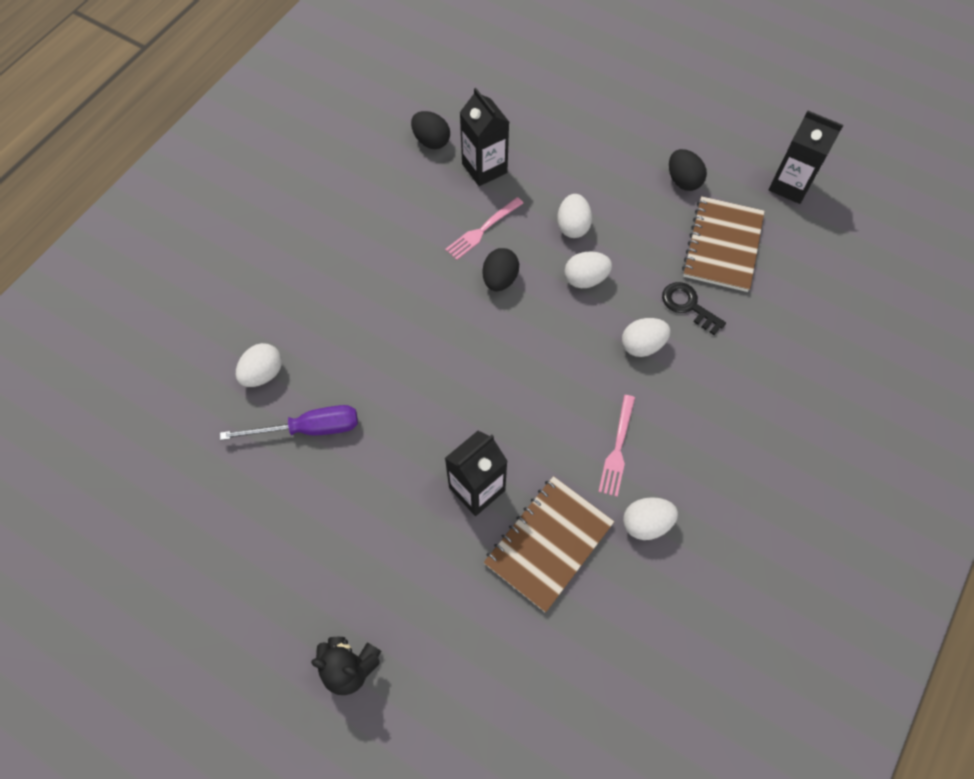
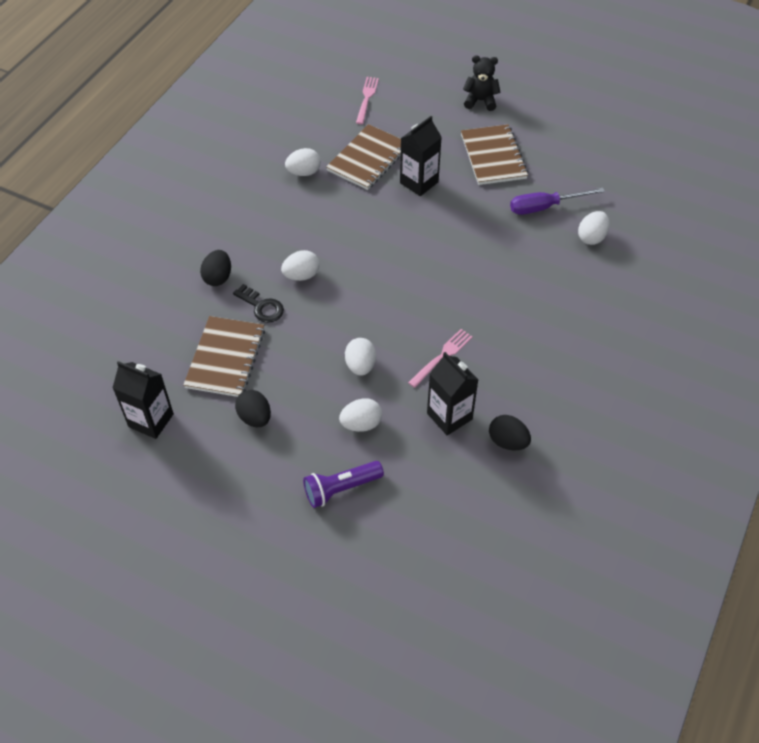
camera: 175 degrees right, 10 degrees down
(357, 532) = (493, 156): none -> brown notebook
(500, 279) = (421, 316): black egg -> black egg (218, 277)
(585, 279) = (348, 321): white egg -> white egg (361, 424)
(595, 112) = (341, 489): none -> purple flashlight
(617, 449) = (322, 210): pink fork -> pink fork (367, 98)

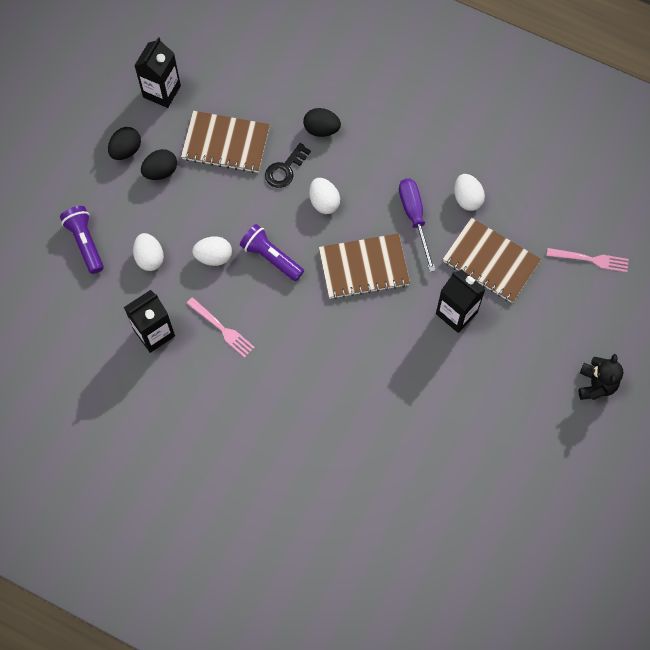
camera: 90 degrees right, 15 degrees up
(362, 317) = (271, 257): none -> purple flashlight
(493, 156) = (501, 393): brown notebook -> brown notebook (364, 267)
(507, 441) = (124, 382): black egg -> black egg (126, 150)
(545, 207) = (423, 443): purple screwdriver -> purple screwdriver (414, 218)
(591, 237) = (378, 489): white egg -> none

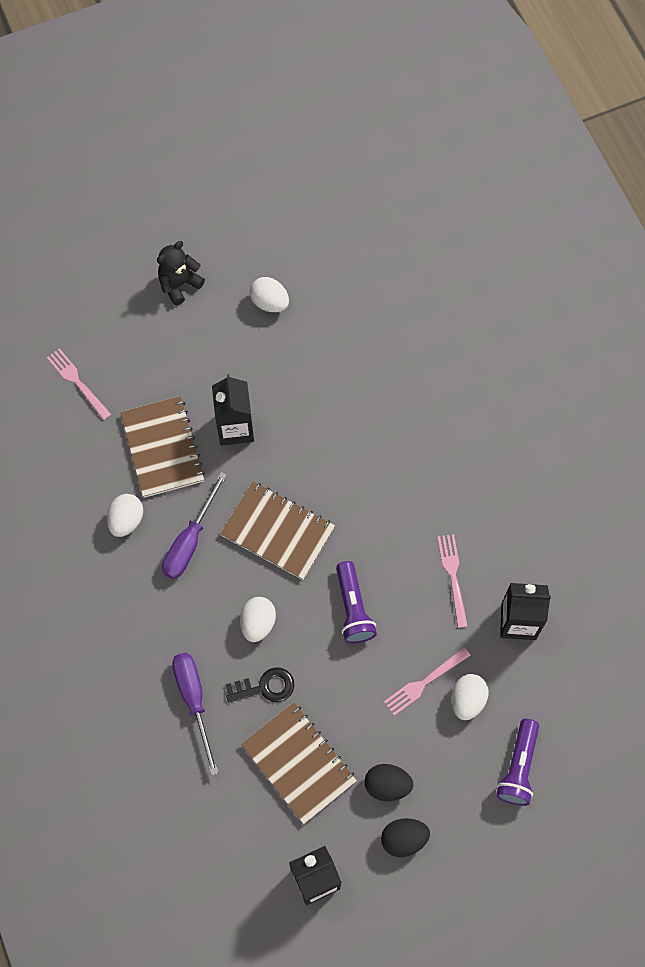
camera: 140 degrees left, 0 degrees up
(186, 247) = (424, 683): none -> pink fork
(213, 257) = (406, 652): white egg -> white egg (269, 302)
(321, 129) = (194, 700): black egg -> purple screwdriver

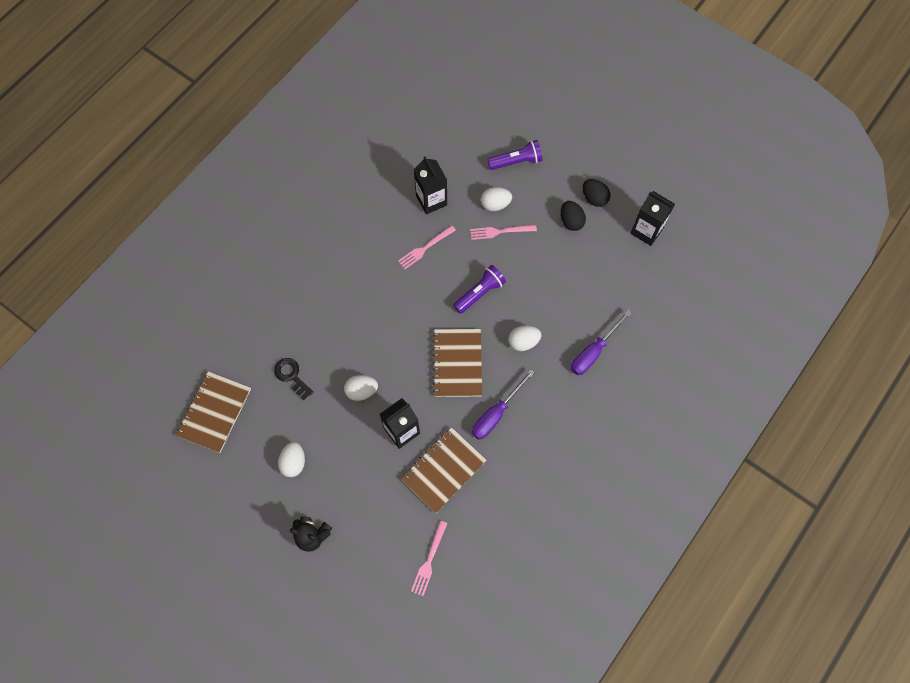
camera: 120 degrees left, 0 degrees up
(126, 520) = (507, 463): white egg -> white egg (362, 391)
(190, 540) = (496, 414): purple screwdriver -> purple screwdriver turned 135 degrees clockwise
(265, 687) = (559, 316): black key -> black key (291, 376)
(299, 763) = (590, 273): brown notebook -> brown notebook (214, 412)
(424, 683) = (500, 232): pink fork -> pink fork turned 150 degrees clockwise

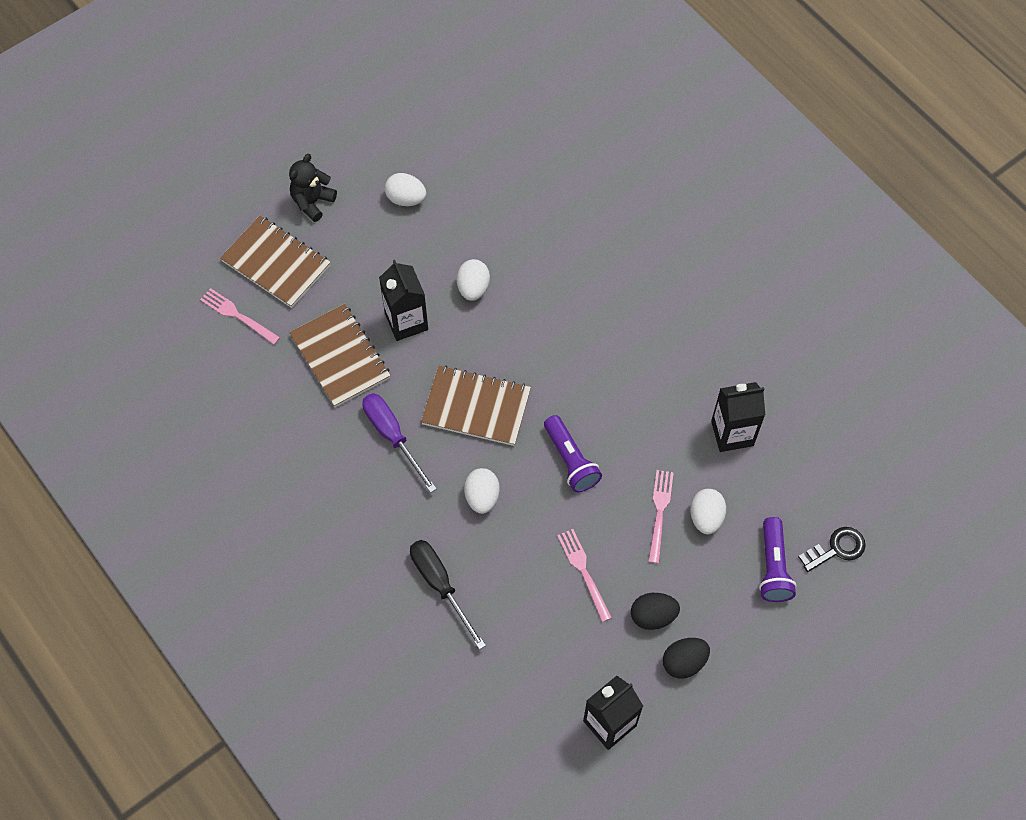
camera: 105 degrees right, 5 degrees down
(214, 412) = (495, 129): brown notebook -> brown notebook (276, 263)
(291, 376) = (517, 216): black key -> black key (836, 549)
(425, 248) = (657, 407): pink fork -> pink fork (583, 571)
(594, 351) = (440, 585): purple screwdriver -> black screwdriver

